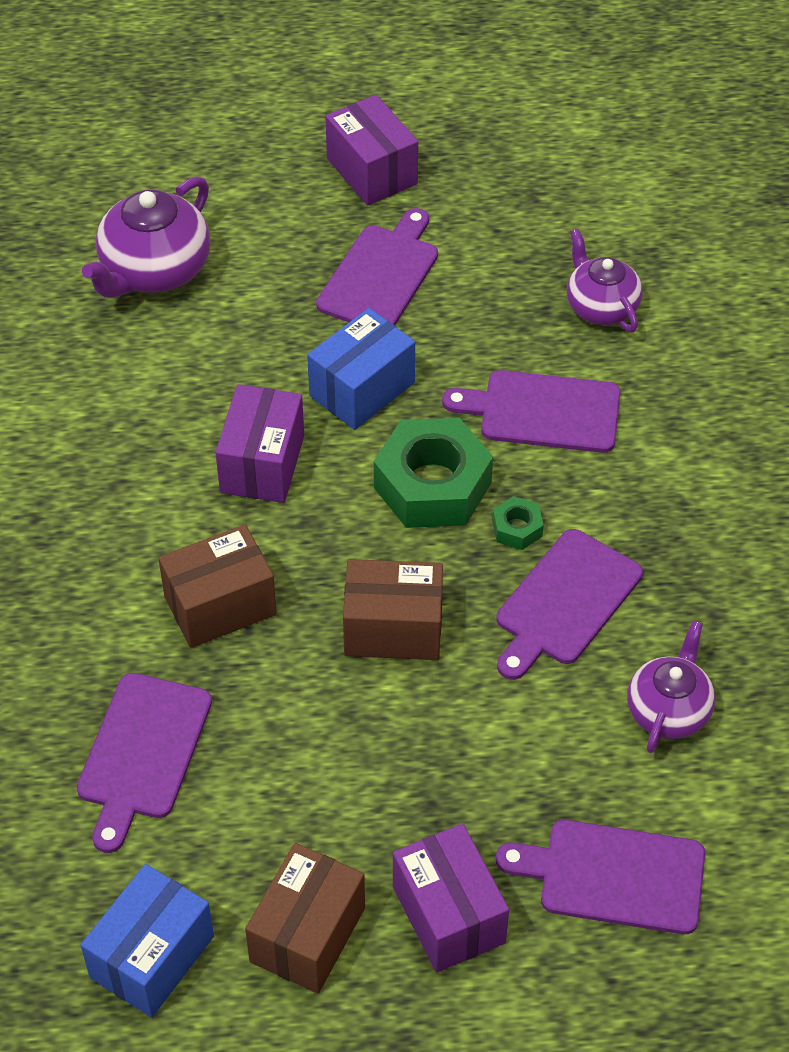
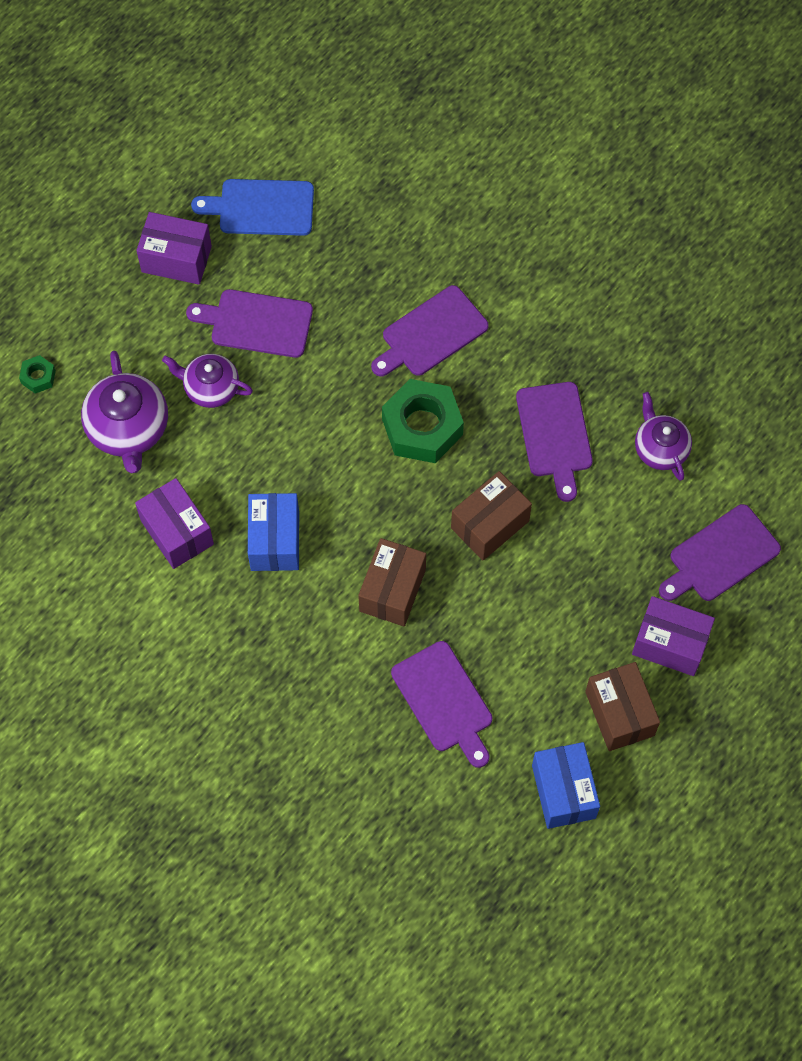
camera: 45 degrees left, 15 degrees up
(262, 464) = (322, 493): purple box -> purple box (177, 532)
(362, 389) = (325, 403): blue box -> blue box (275, 540)
(381, 275) = (256, 323): purple cutting board -> purple cutting board turned 60 degrees counterclockwise
(504, 187) = (261, 208): none -> blue cutting board
(517, 528) = (489, 414): green nut -> green nut (38, 377)
(601, 306) = (393, 242): purple teapot -> purple teapot (210, 388)

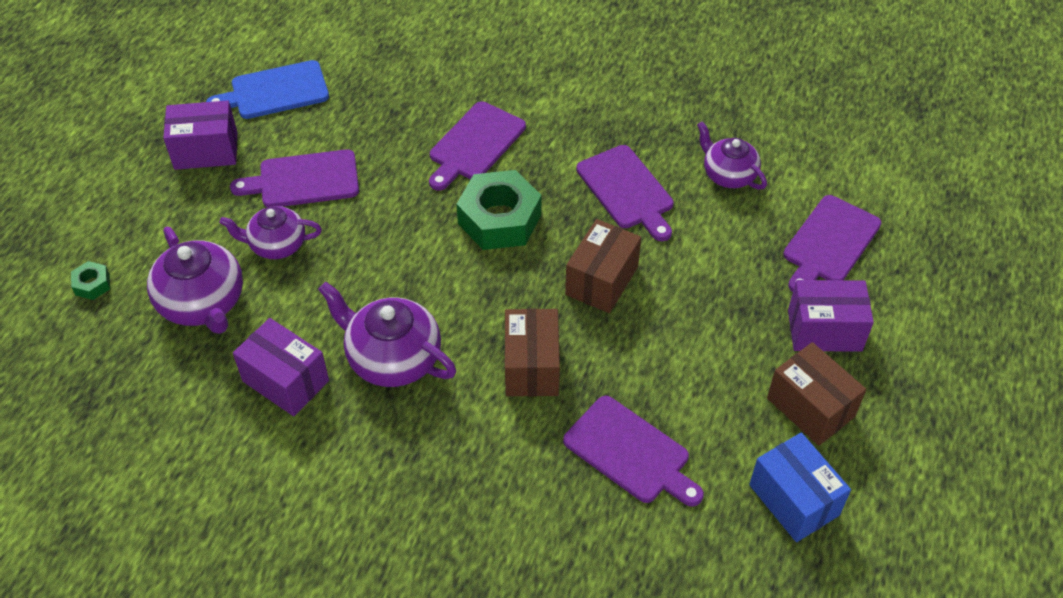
camera: 20 degrees left, 15 degrees down
(275, 540) = (392, 358): blue box -> purple teapot

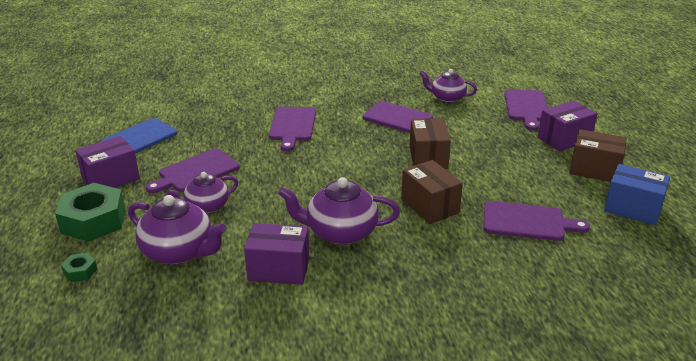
camera: 30 degrees left, 20 degrees down
(499, 219) = (341, 151): green nut -> green nut (93, 221)

